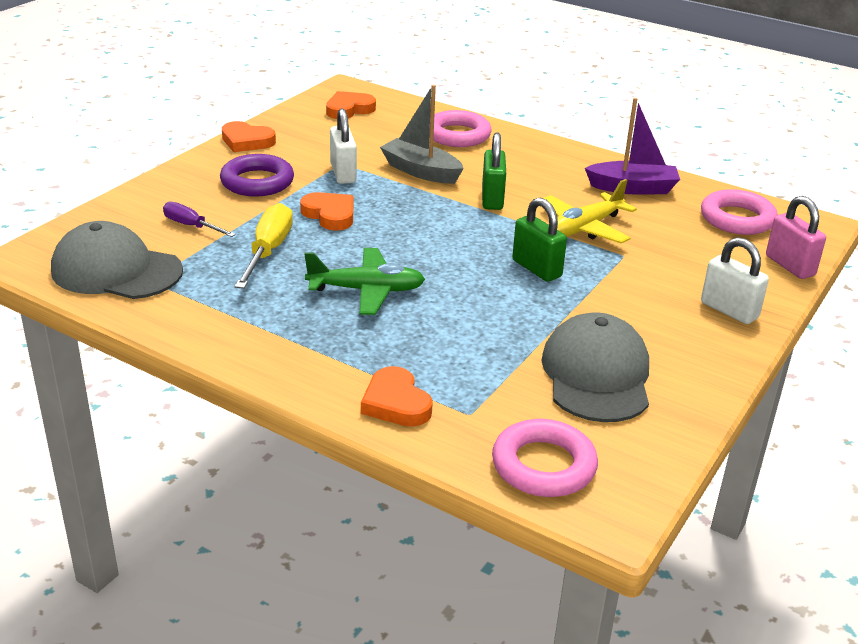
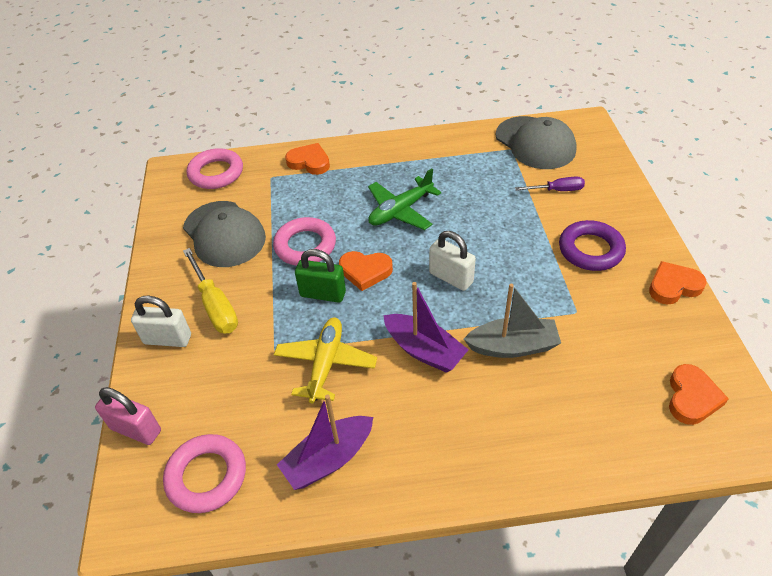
camera: 145 degrees right, 15 degrees up
(116, 270) = (535, 143): grey cap -> grey cap turned 75 degrees clockwise
(268, 251) = (489, 201): yellow screwdriver -> yellow screwdriver (215, 305)
(330, 215) = (502, 253): orange heart -> orange heart (365, 271)
(343, 173) = (557, 300): white padlock -> white padlock (451, 277)
(457, 135) = (555, 430): pink ring -> pink ring (305, 246)
(492, 199) = (424, 350): green padlock -> purple boat

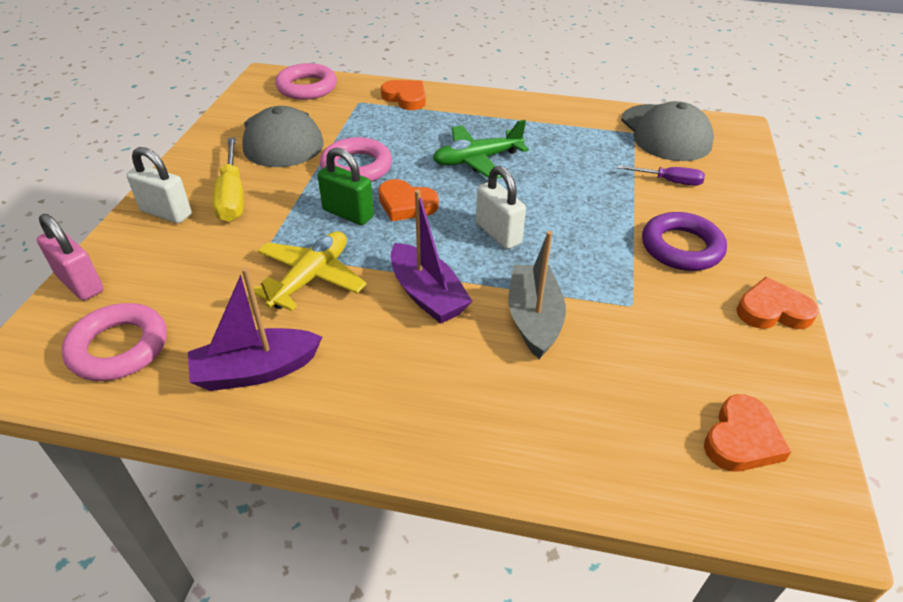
camera: 15 degrees right, 5 degrees down
(512, 346) = (534, 319): grey boat -> grey boat turned 105 degrees counterclockwise

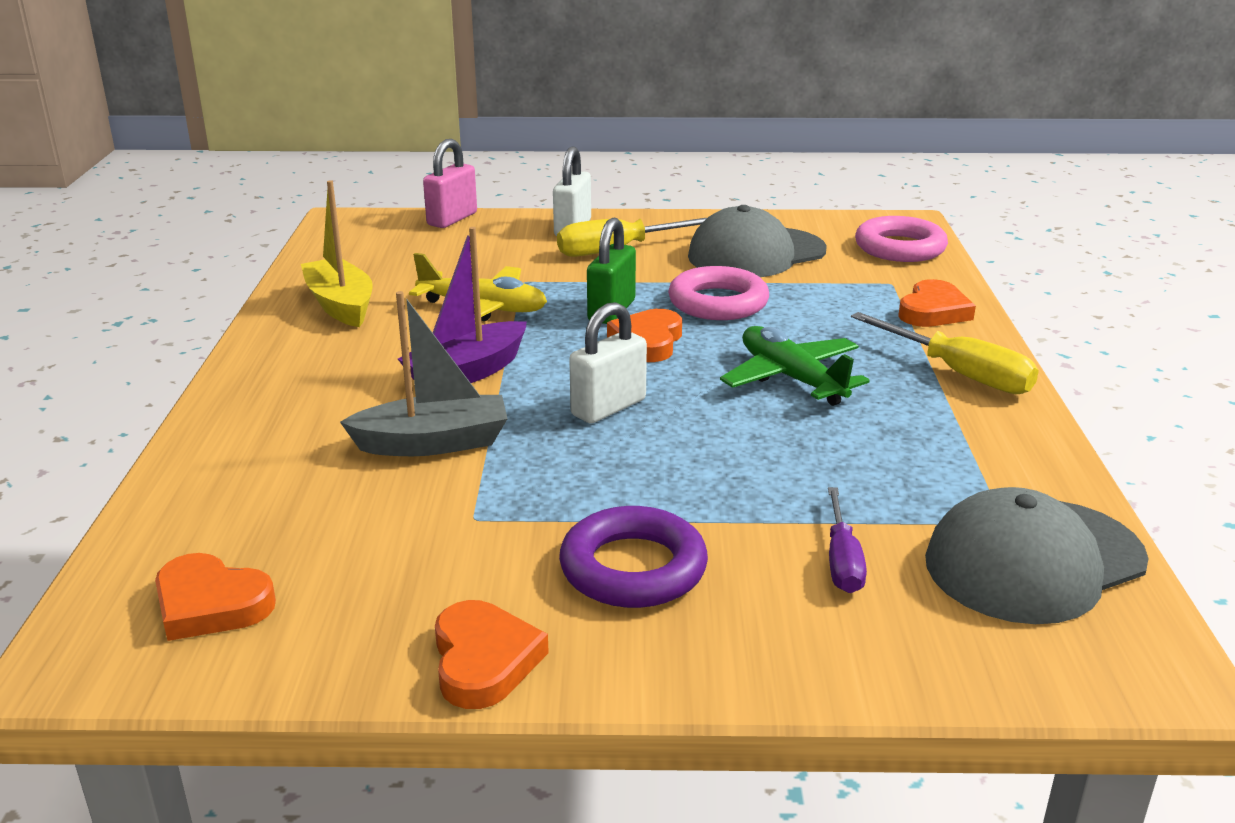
camera: 80 degrees right, 15 degrees down
(119, 347) = (369, 249): pink ring -> none
(256, 370) = (340, 305): purple boat -> yellow boat
(486, 109) = (958, 373): none -> yellow screwdriver

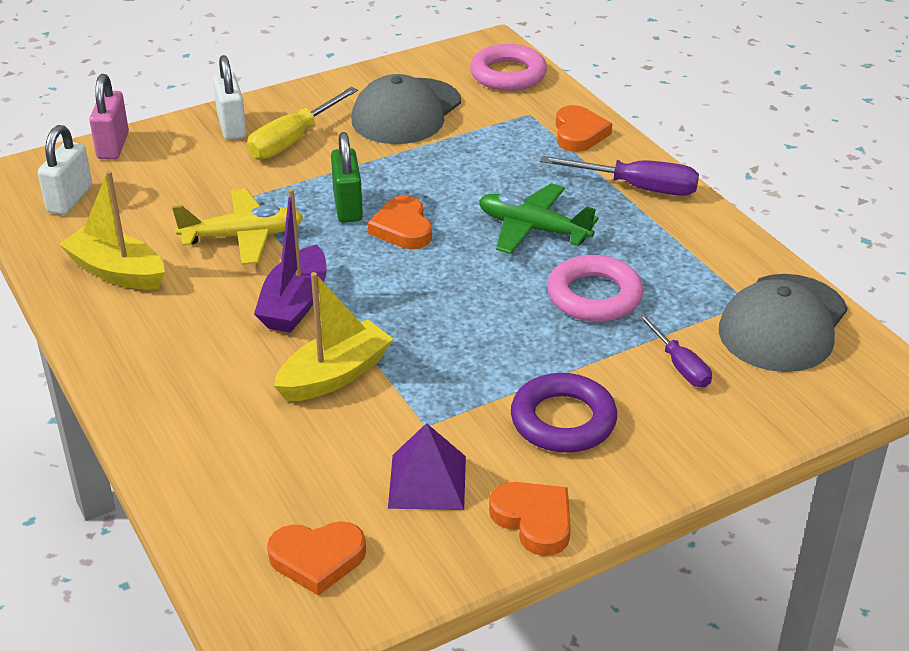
camera: 30 degrees left, 10 degrees up
(411, 574) = (427, 482): none -> purple pyramid
(433, 443) = (334, 375): grey boat -> yellow boat
(608, 407) = (430, 299): white padlock -> white padlock (70, 199)
(718, 303) = (421, 173): pink ring -> pink ring (594, 296)
(958, 373) = (637, 187): yellow screwdriver -> purple screwdriver

